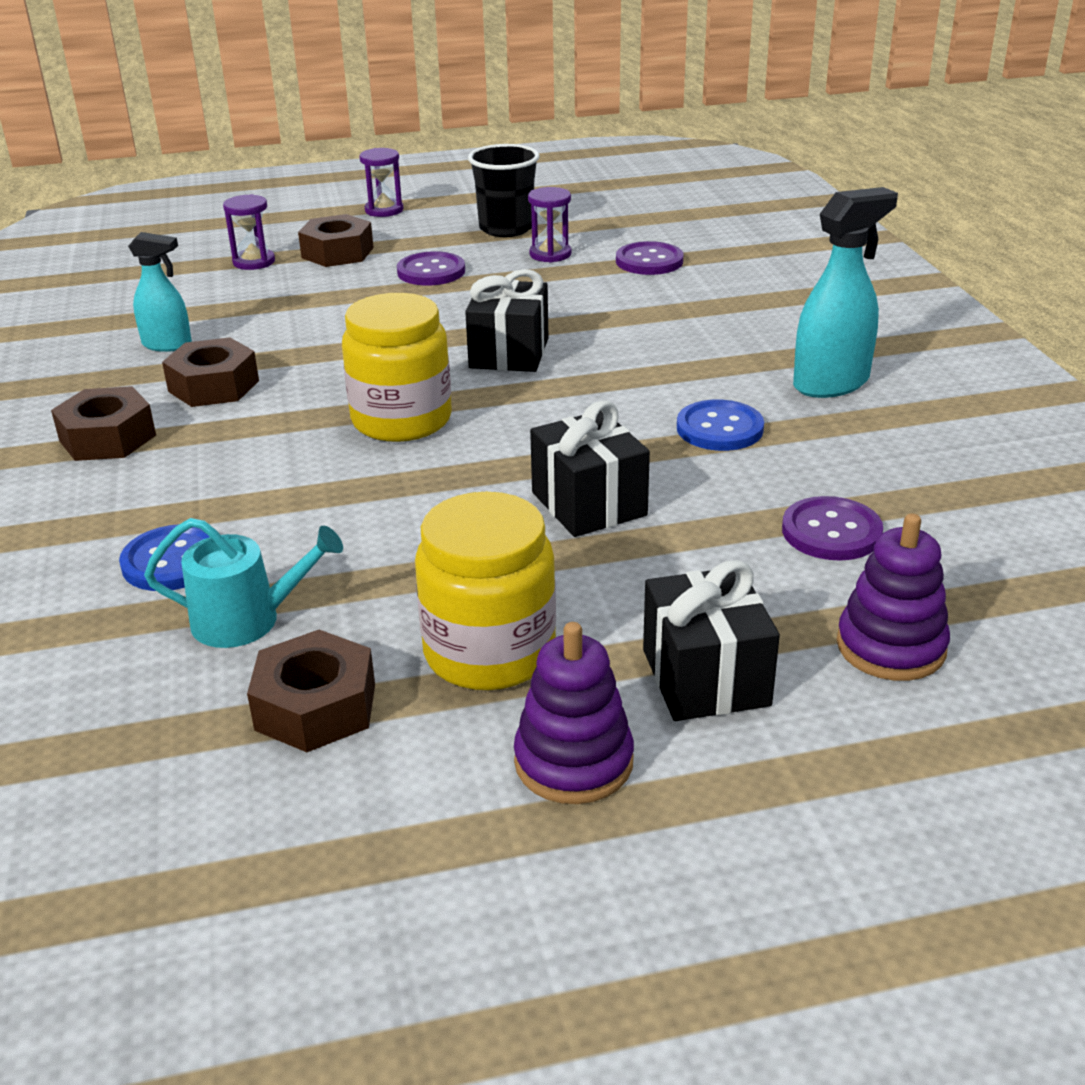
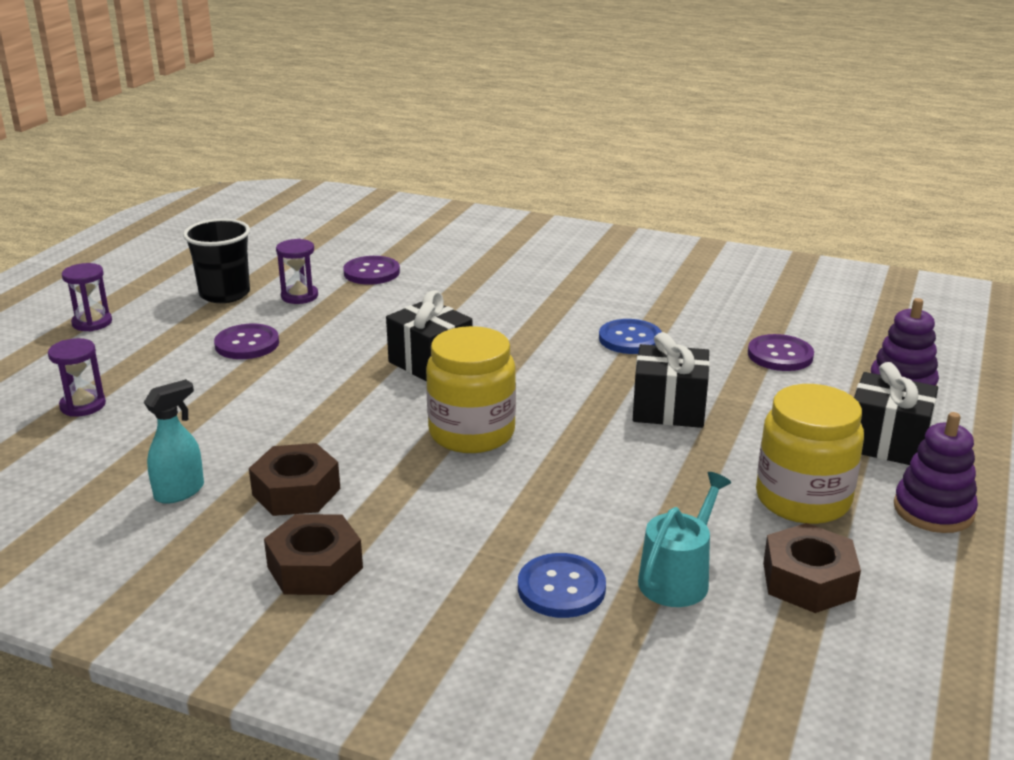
camera: 55 degrees left, 5 degrees down
(337, 253) = (138, 366): brown nut -> none
(831, 383) = (620, 290): turquoise spray bottle -> none

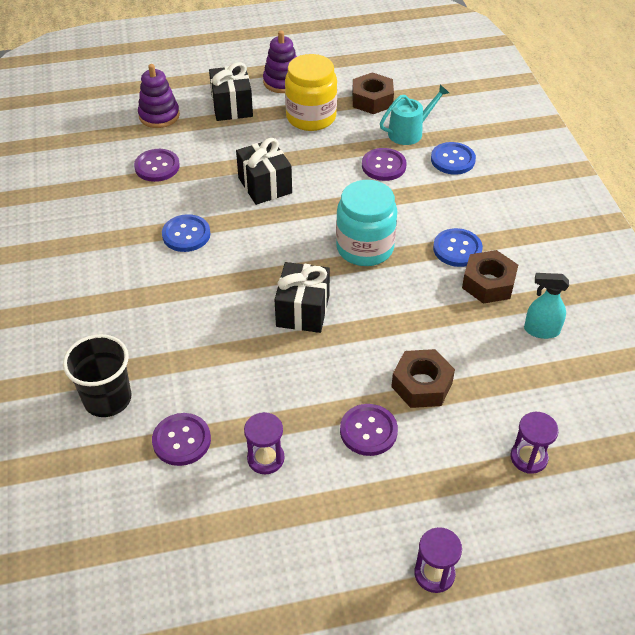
camera: 125 degrees left, 20 degrees up
(224, 294) = (305, 518): black cup -> black cup (107, 399)
(315, 567) = (528, 239): brown nut -> brown nut (421, 385)
(380, 497) = (457, 249): none -> blue button
(472, 433) = (365, 248): yellow jar -> turquoise jar
(615, 515) = (383, 166): none -> purple button
(678, 578) = (409, 132): turquoise watering can -> turquoise watering can turned 150 degrees clockwise

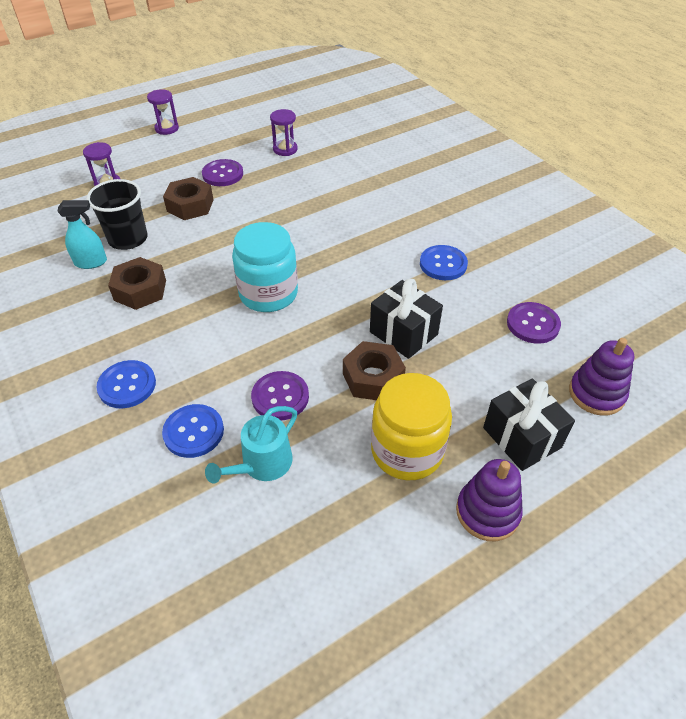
camera: 160 degrees right, 0 degrees up
(107, 399) = (407, 153): black cup -> black cup (128, 239)
(181, 440) = (343, 146): purple button -> none
(302, 311) = (302, 230): black gift -> none
(372, 100) = (335, 515): brown nut -> brown nut (373, 378)
(457, 249) = (174, 315): blue button -> blue button (127, 385)

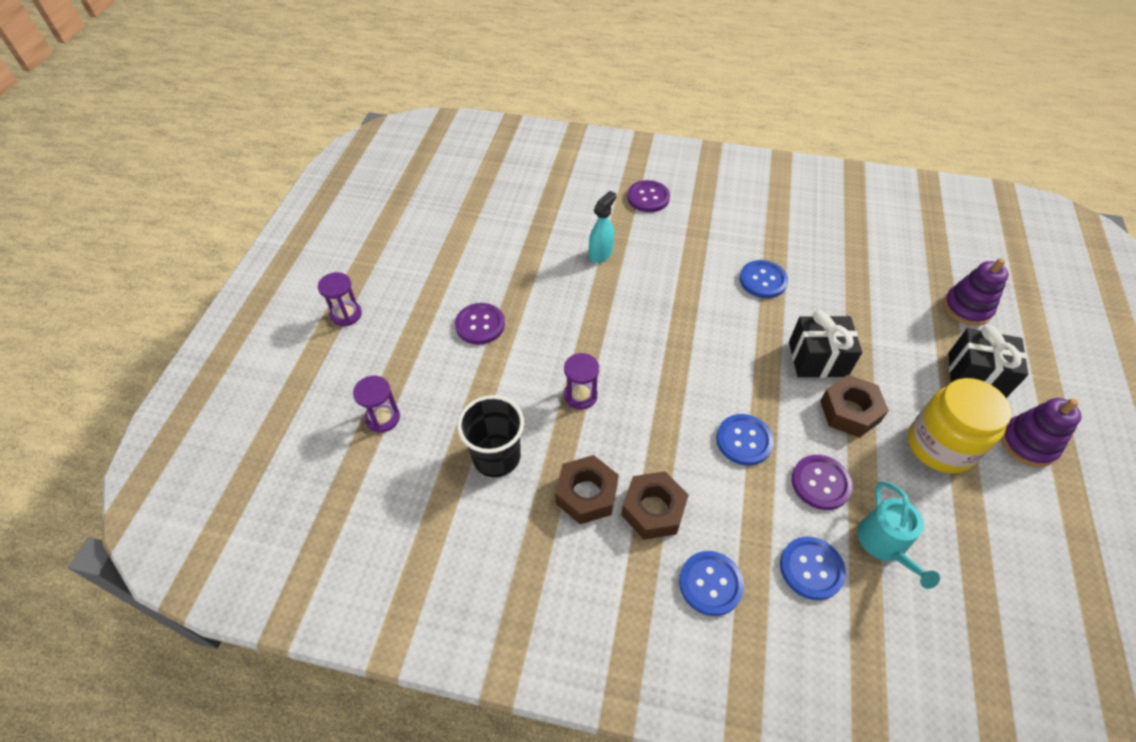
camera: 45 degrees left, 5 degrees up
(91, 262) = (500, 508): turquoise spray bottle -> turquoise spray bottle (600, 254)
(190, 205) = (500, 378): brown nut -> brown nut (653, 510)
(268, 294) = (688, 407): turquoise jar -> none
(271, 336) = (744, 440): none -> blue button
(285, 149) = (497, 260): purple hourglass -> purple hourglass (580, 395)
(533, 324) = (874, 285): purple button -> purple button (648, 198)

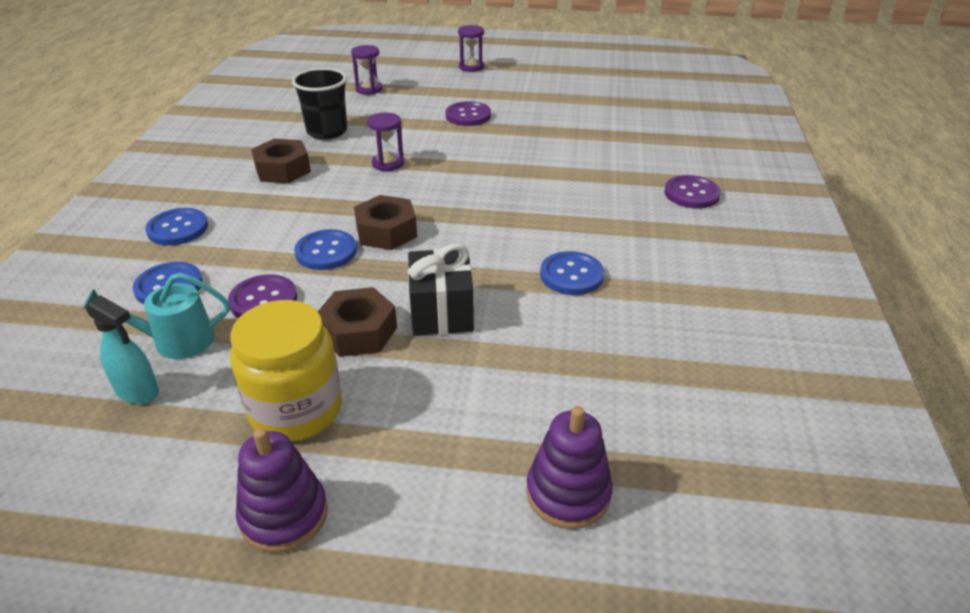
camera: 85 degrees right, 15 degrees down
(600, 254) = (580, 167): turquoise spray bottle -> turquoise spray bottle (138, 391)
(653, 510) = (259, 201): brown nut -> brown nut (386, 232)
(976, 375) = (418, 475): black gift -> none

